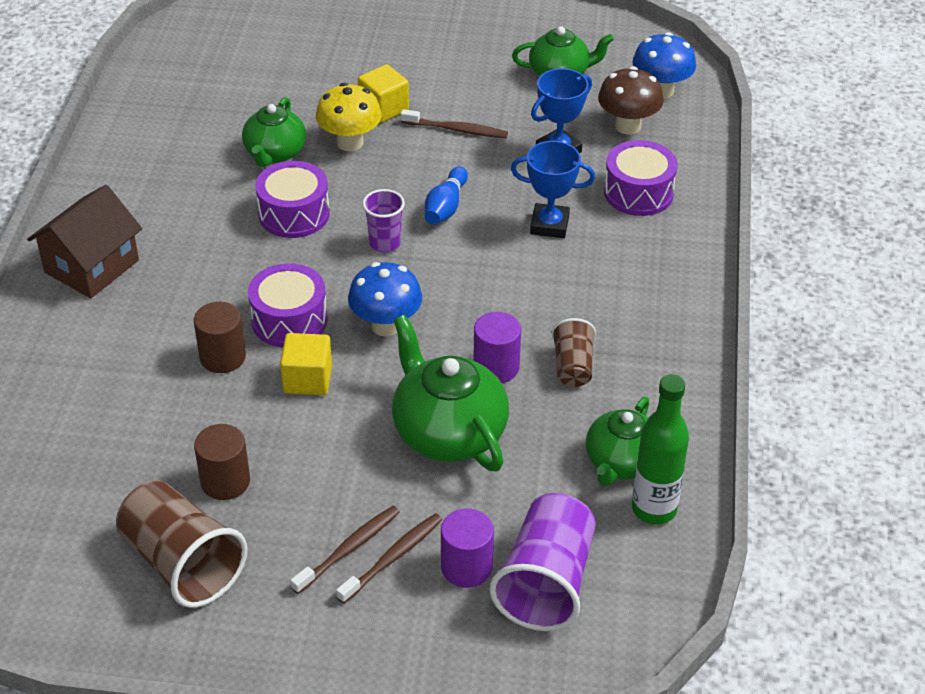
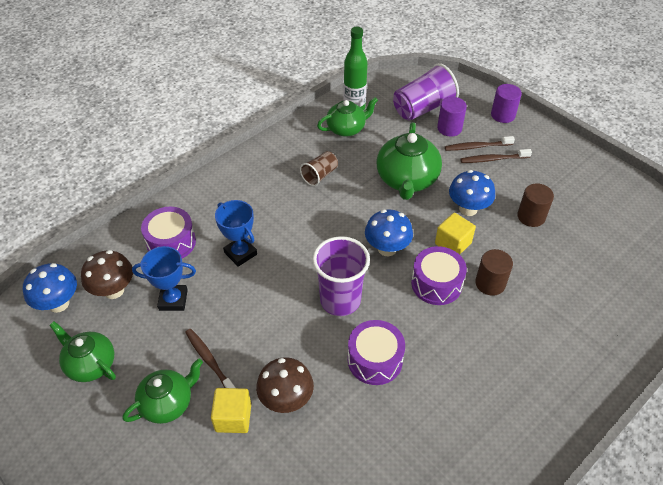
camera: 140 degrees left, 5 degrees up
(91, 266) = (536, 403): brown house -> none
(182, 563) = (573, 193): brown cup -> none
(275, 153) = (344, 427): green teapot -> green teapot (168, 403)
(324, 440) = (468, 209): none -> blue mushroom
(350, 142) = (286, 399): yellow mushroom -> brown mushroom
(385, 243) = (340, 300): purple cup -> purple cup, size x1.79
(446, 207) = (281, 303): blue bowling pin -> none
(496, 367) = (354, 195): purple cylinder -> purple cylinder (503, 115)

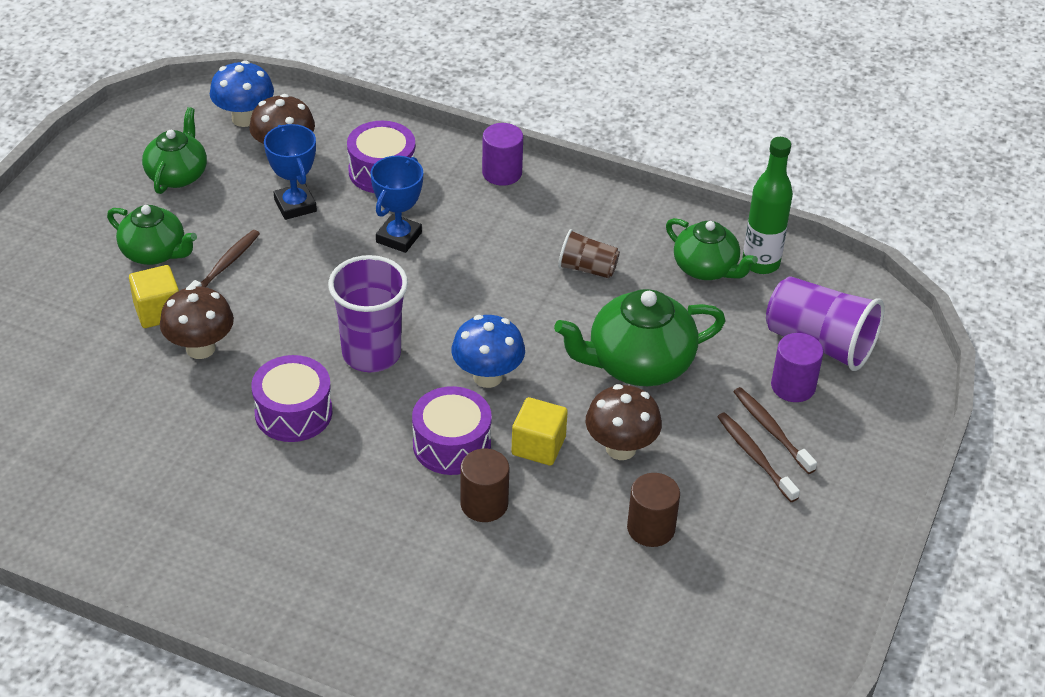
camera: 65 degrees right, 5 degrees down
(468, 209) = (621, 448): blue mushroom -> brown mushroom
(503, 115) = (877, 447): purple cylinder -> purple cylinder (502, 173)

